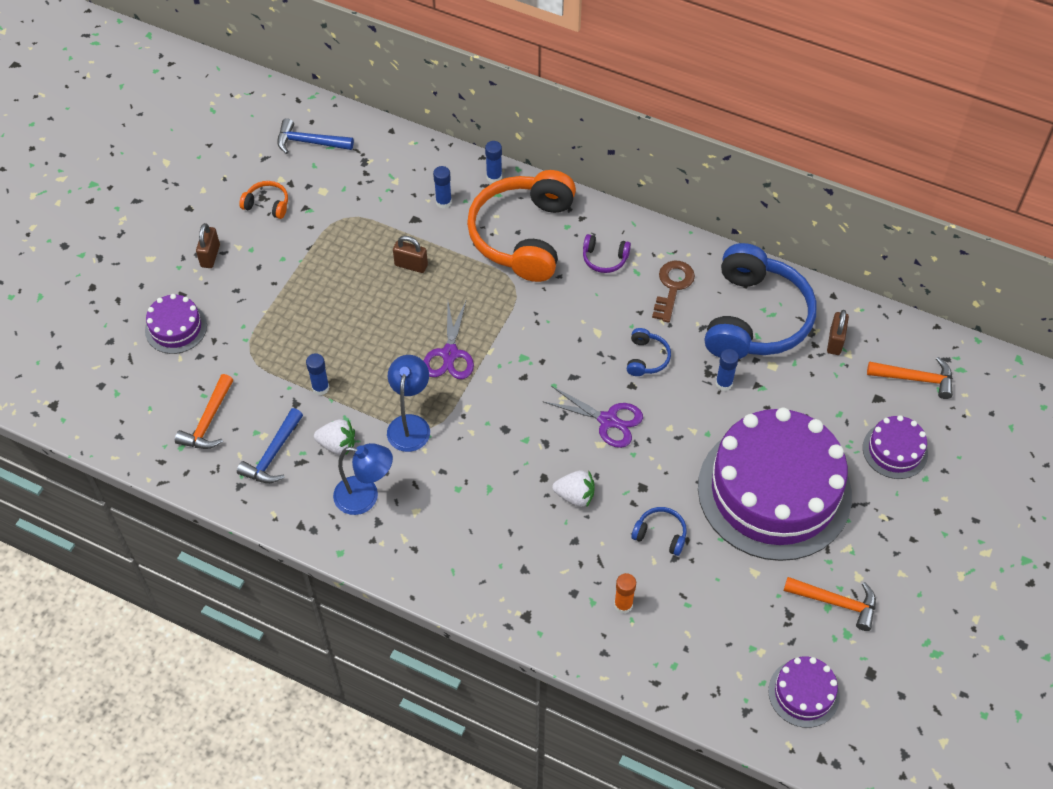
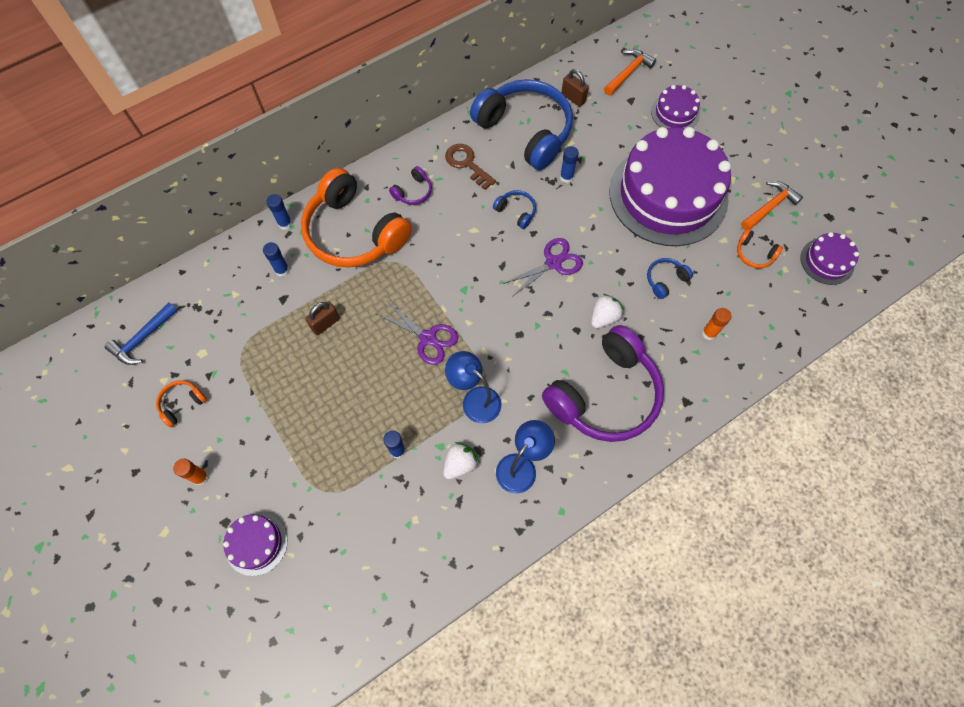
camera: 60 degrees left, 10 degrees up
(208, 421) = (372, 560): orange hammer -> none
(210, 256) = (200, 477): brown padlock -> orange glue stick
(273, 454) = (438, 520): blue hammer -> none
(486, 536) = (605, 395): none -> purple headphones
(758, 611) = (754, 254): none -> orange headphones

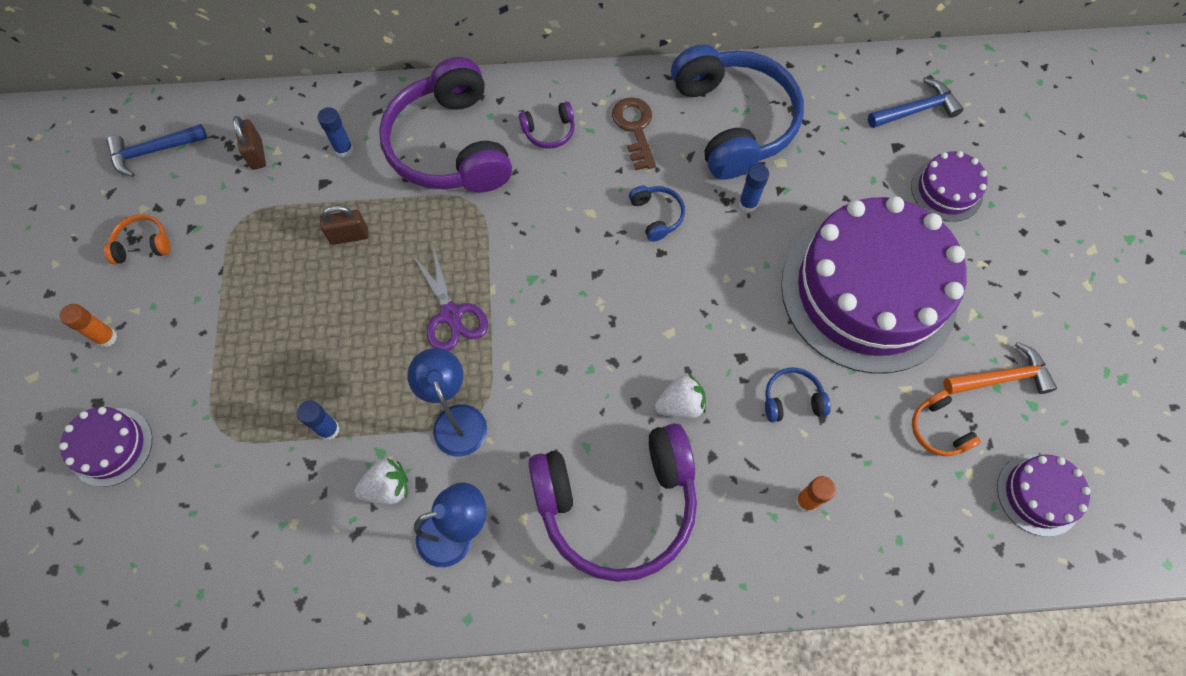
camera: 30 degrees right, 0 degrees up
(285, 224) = (382, 98): blue glue stick -> none
(354, 233) = (450, 146): orange headphones -> purple headphones
(553, 263) = (661, 303): purple scissors -> none
(573, 98) = (821, 109): brown padlock -> brown padlock (257, 154)
(628, 73) = (916, 110): orange hammer -> blue hammer

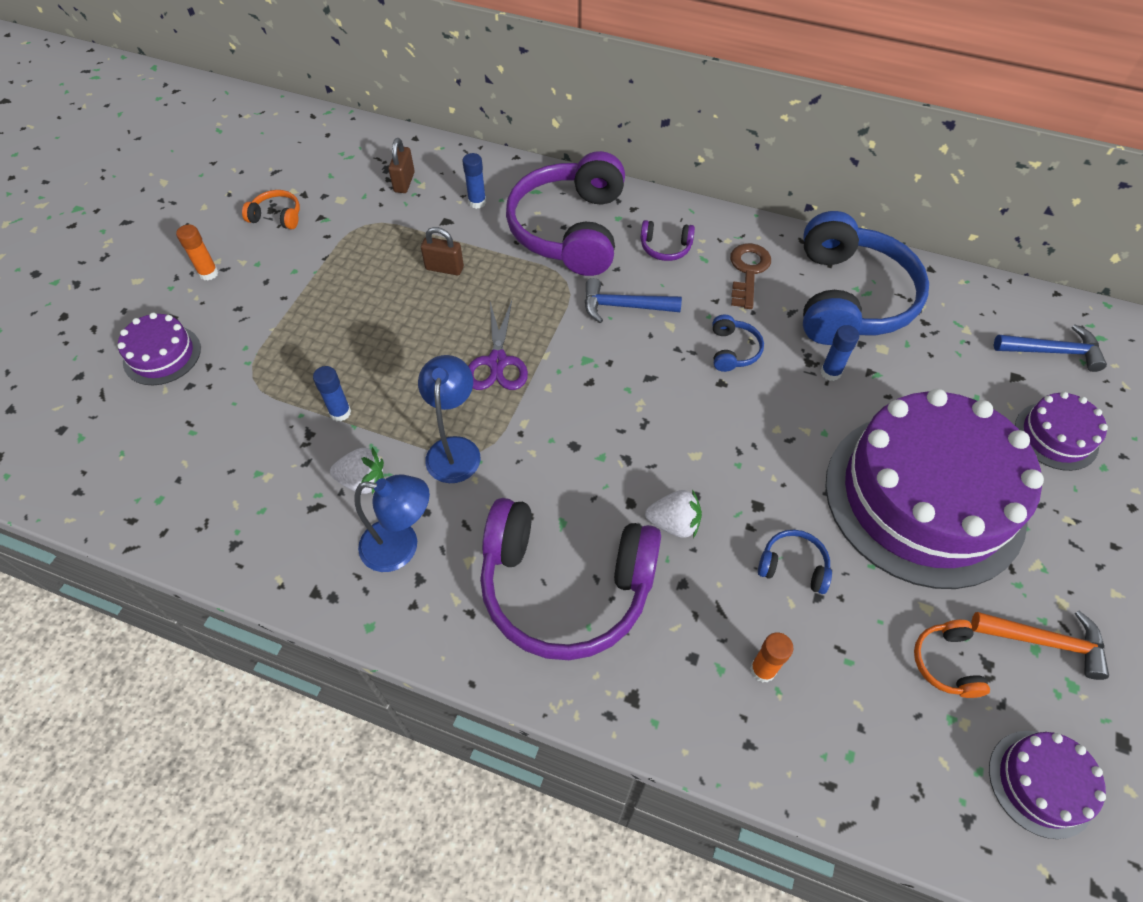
camera: 25 degrees right, 10 degrees down
(153, 151) = (325, 153): blue hammer -> blue hammer (624, 306)

